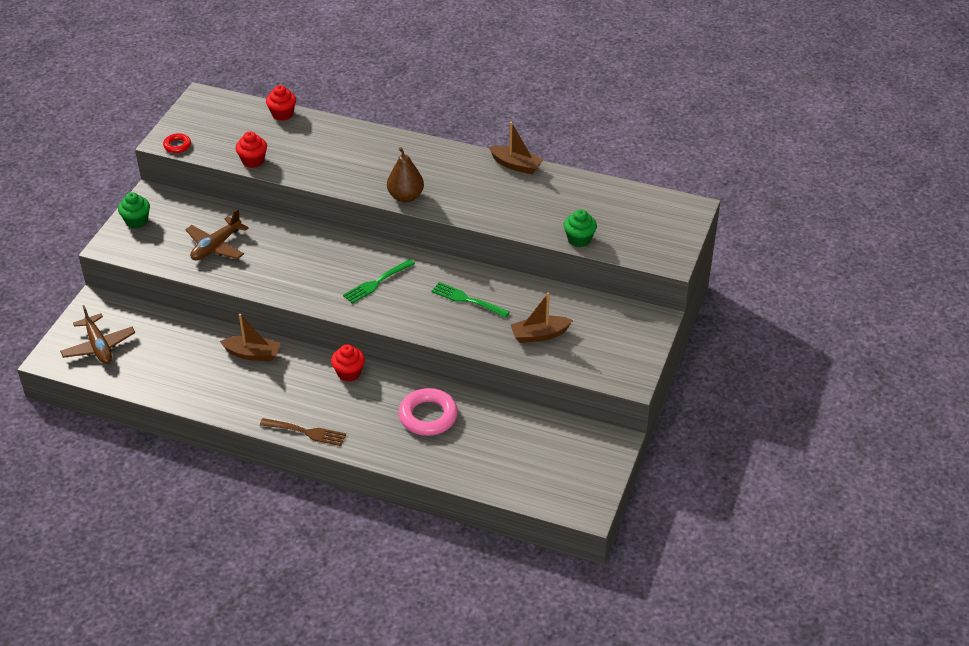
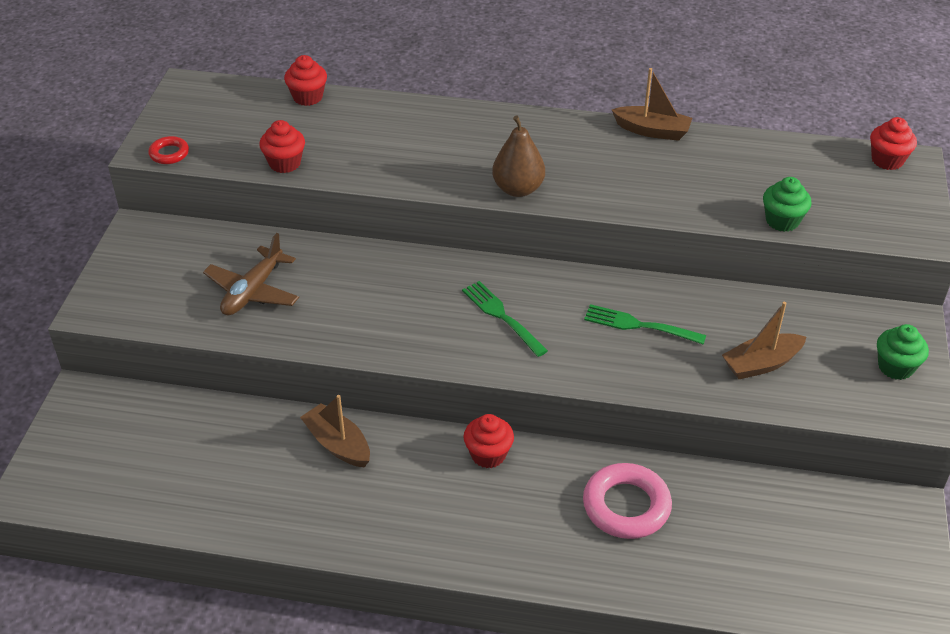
camera: 10 degrees left, 0 degrees up
(99, 346) = (101, 463): brown plane -> none
(137, 221) = (126, 268): green cupcake -> green cupcake (895, 367)
(253, 354) = (338, 444): brown boat -> brown boat turned 135 degrees counterclockwise
(306, 432) = (454, 558): brown fork -> none
(377, 282) = (502, 316): green fork -> green fork turned 105 degrees clockwise
(675, 205) = (887, 160): none -> red cupcake

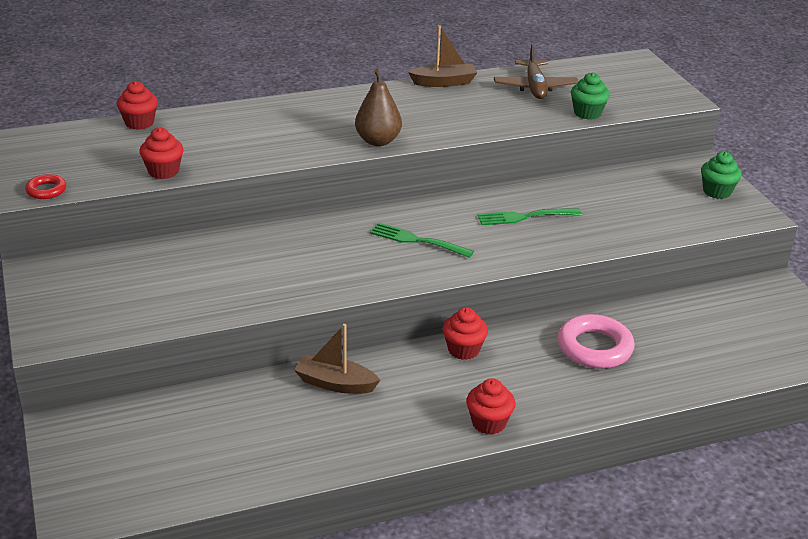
camera: 30 degrees left, 10 degrees down
(253, 291) = (190, 283): brown plane -> brown plane (535, 87)
(761, 364) = (630, 215): brown boat -> none
(887, 160) = (621, 63): red cupcake -> red cupcake (488, 423)

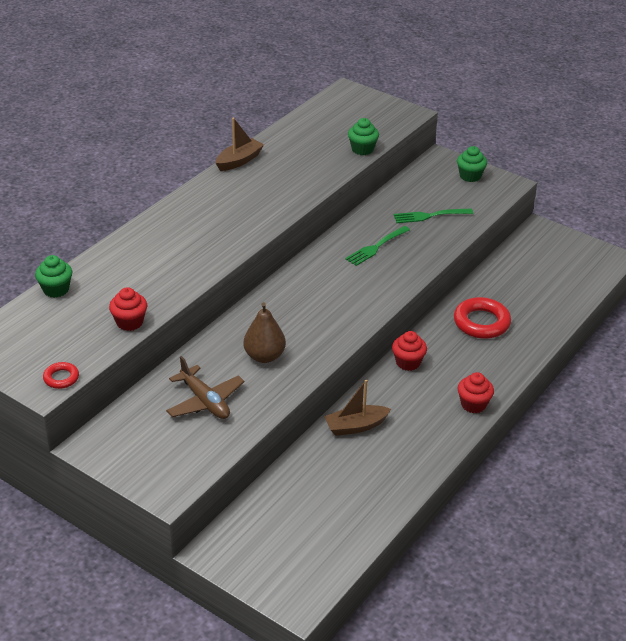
camera: 35 degrees left, 5 degrees up
(139, 123) = (56, 289): red cupcake -> green cupcake
(378, 141) = (251, 230): brown pear -> brown pear (264, 356)
(417, 240) = (328, 296): green fork -> green fork (429, 216)
(535, 87) = (305, 141): brown plane -> brown plane (205, 401)
(594, 348) = (481, 322): pink ring -> red ring

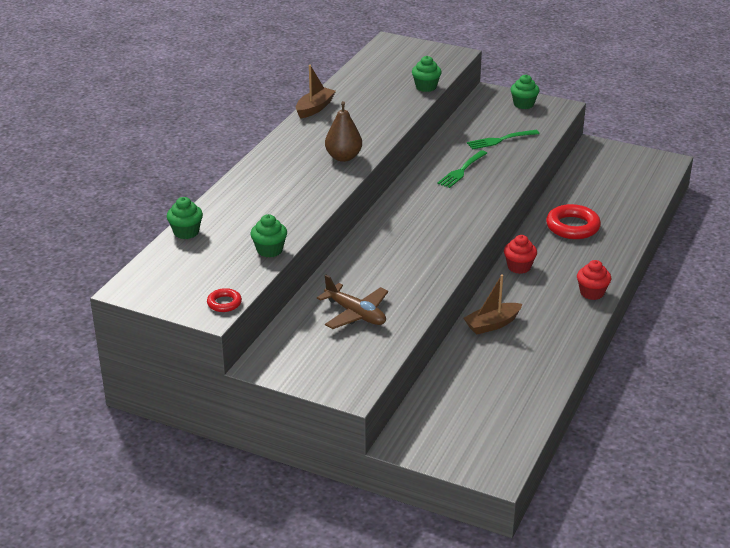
camera: 10 degrees left, 5 degrees down
(129, 322) = (269, 250): red cupcake -> green cupcake
(264, 356) = (396, 271): brown pear -> brown pear (343, 157)

